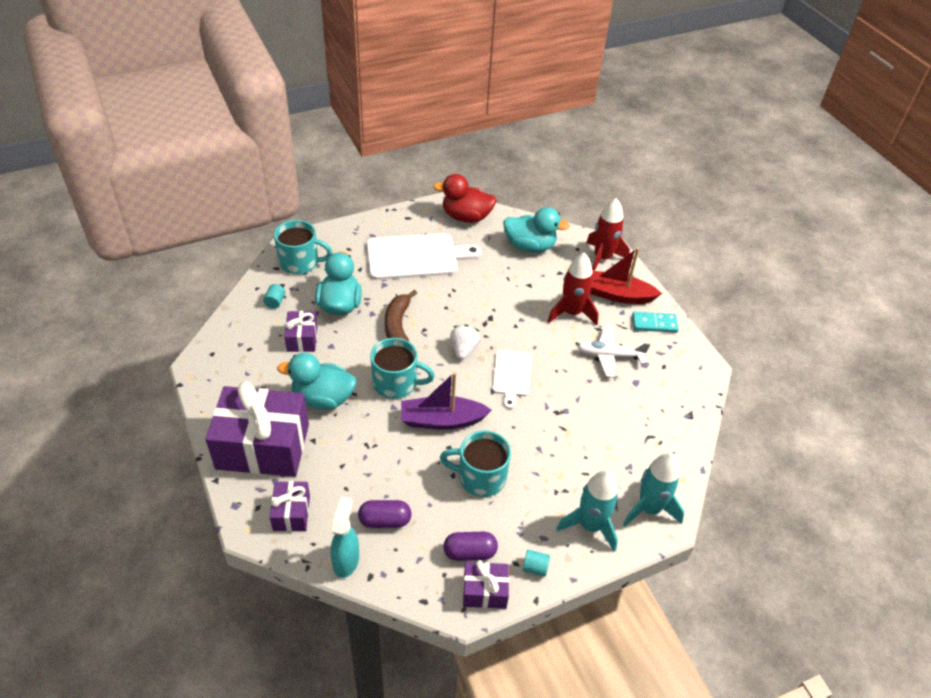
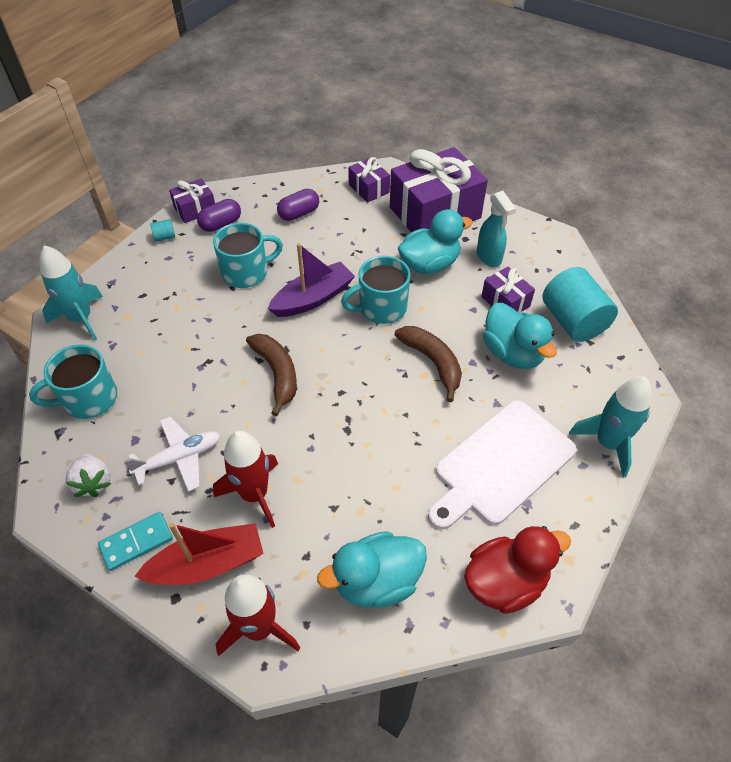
camera: 150 degrees right, 5 degrees up
(275, 302) = (572, 321): turquoise cylinder -> turquoise cylinder, size x2.48
(300, 262) = (608, 377): turquoise mug -> turquoise mug (89, 399)
(346, 560) = (305, 183): turquoise spray bottle -> turquoise spray bottle (489, 257)
(463, 350) = (346, 374): white strawberry -> white strawberry (94, 482)
(512, 375) = (277, 374): white cutting board -> brown banana
(590, 526) = (131, 282): turquoise rocket -> turquoise rocket (608, 443)

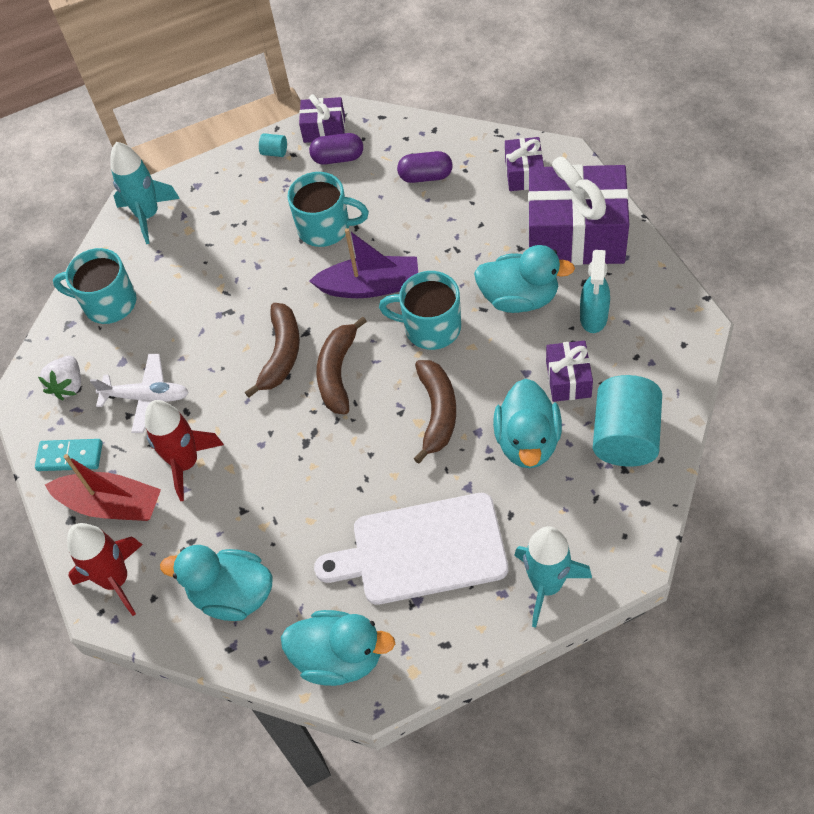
camera: 40 degrees right, 5 degrees up
(334, 368) = (338, 372): none -> brown banana
(505, 582) = (339, 658): red duck -> turquoise duck

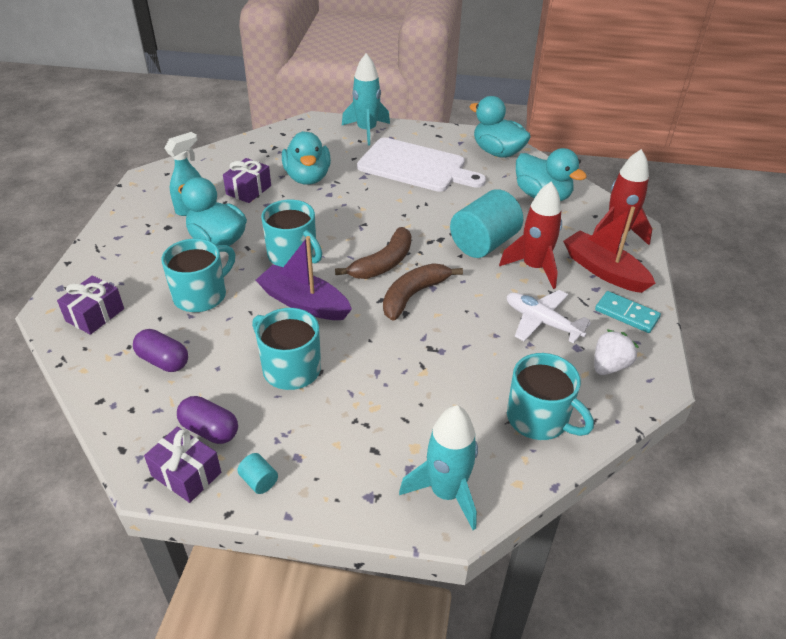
camera: 155 degrees left, 15 degrees down
(437, 413) = (342, 212): brown banana -> none
(464, 239) = (201, 295): none -> turquoise mug
(528, 442) = (307, 177): turquoise duck -> turquoise duck turned 135 degrees clockwise
(576, 235) = (130, 254): purple gift -> none
(625, 436) = (255, 156): turquoise cylinder -> turquoise cylinder (484, 243)

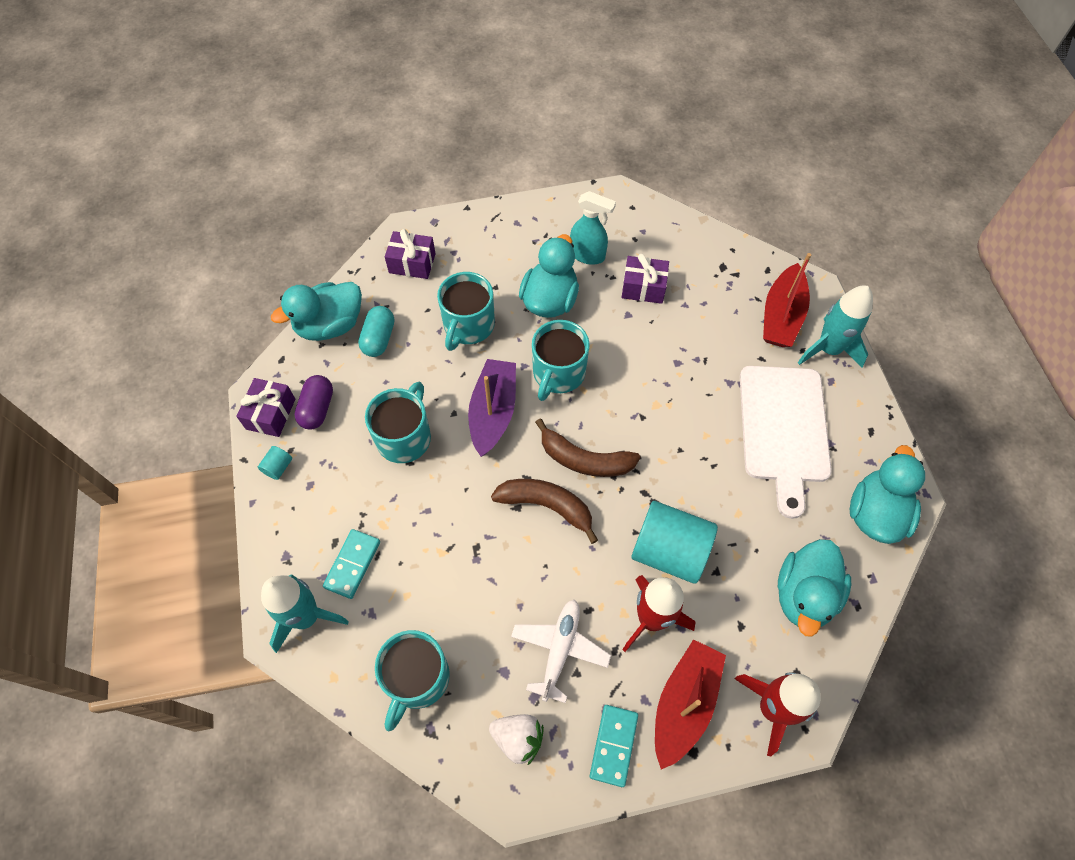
camera: 70 degrees right, 20 degrees up
(163, 361) = (379, 339): purple capsule -> turquoise capsule
(201, 295) = (468, 326): turquoise mug -> turquoise mug turned 90 degrees clockwise
(307, 177) = (696, 330): turquoise duck -> turquoise duck (330, 325)
(326, 140) = (781, 316): none -> red boat
(405, 441) = (352, 564): none -> turquoise domino

